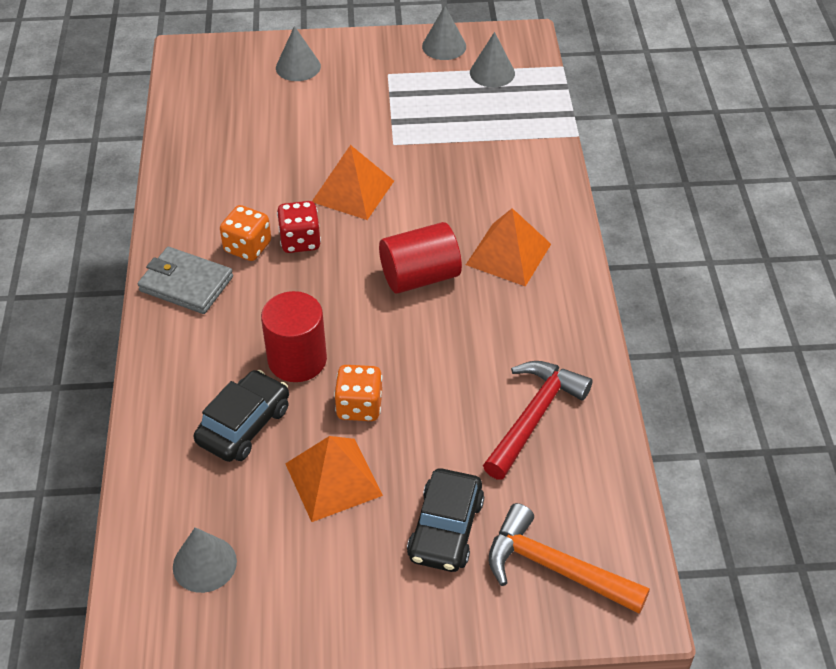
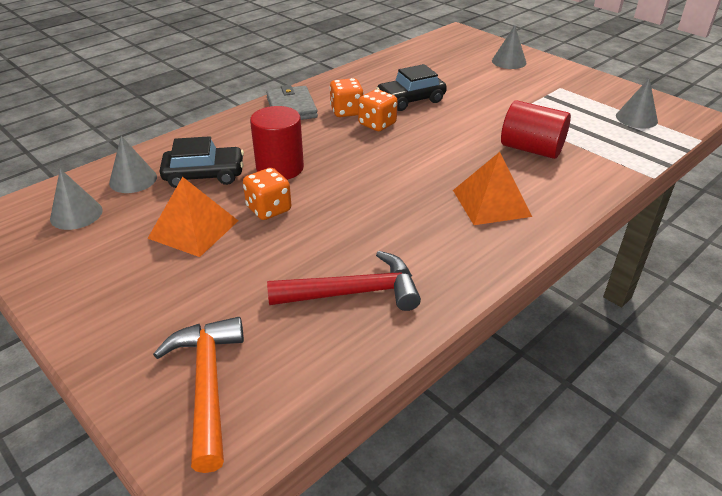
camera: 50 degrees right, 10 degrees down
(300, 241) = (377, 124): red dice -> orange dice
(353, 191) = (445, 121): orange pyramid -> none
(420, 277) = (414, 178): red cylinder -> red cylinder (531, 149)
(444, 46) = (621, 93): grey cone -> grey cone (133, 180)
(446, 529) = (195, 302): black car -> black car (410, 100)

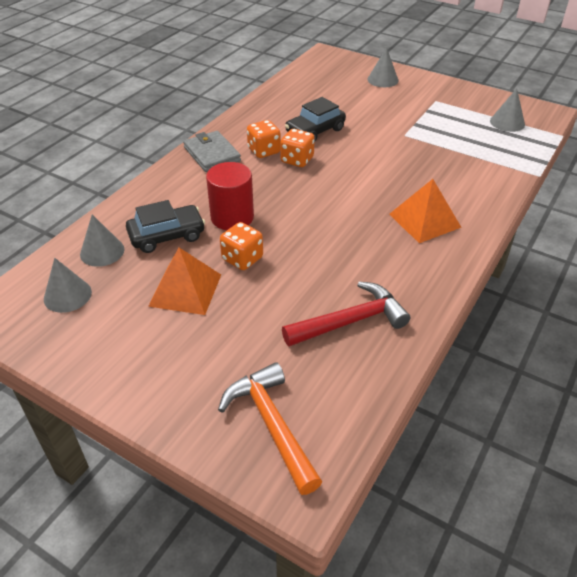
camera: 15 degrees left, 5 degrees up
(531, 149) = (436, 165): red cylinder -> none

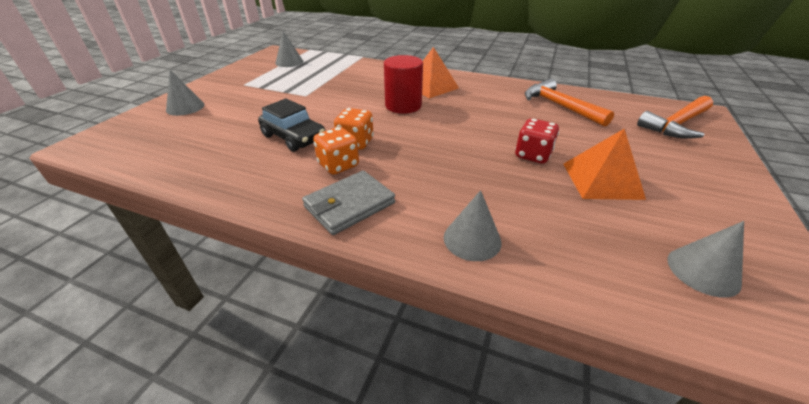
camera: 100 degrees left, 5 degrees down
(102, 251) = (605, 262): grey cone -> grey cone (472, 239)
(167, 236) = (535, 210): black car -> none
(232, 217) = (475, 169): red cylinder -> red cylinder (403, 106)
(242, 259) = (532, 155): orange dice -> red dice
(351, 321) = (559, 106): red hammer -> orange hammer

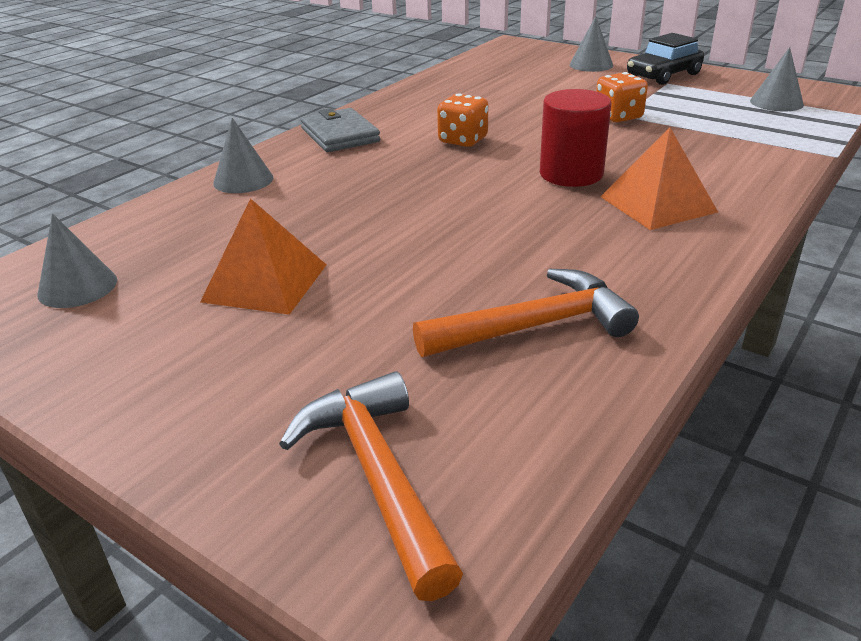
camera: 105 degrees right, 5 degrees down
(294, 137) = (492, 112): black car -> black car (663, 75)
(338, 165) = (415, 132): orange dice -> orange dice (618, 117)
(532, 155) = (364, 246): red dice -> none

